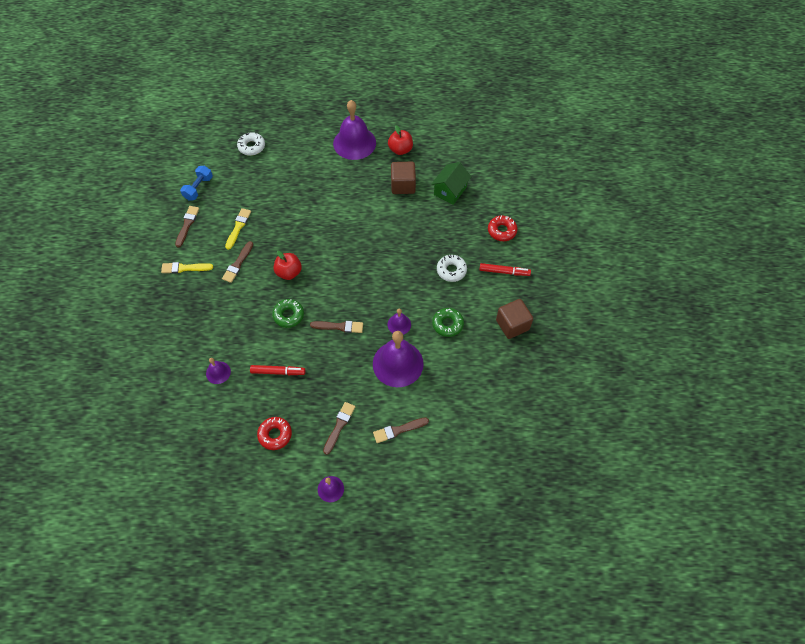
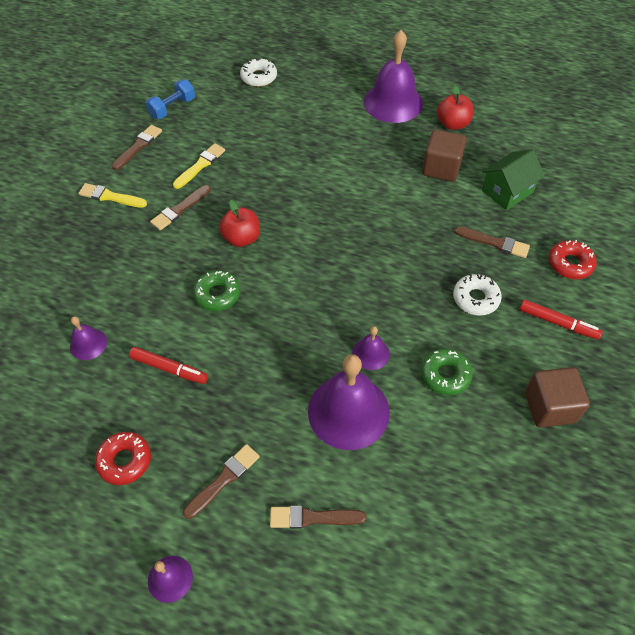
camera: 20 degrees right, 5 degrees down
(339, 326) = (282, 331): brown brush -> brown brush (495, 243)

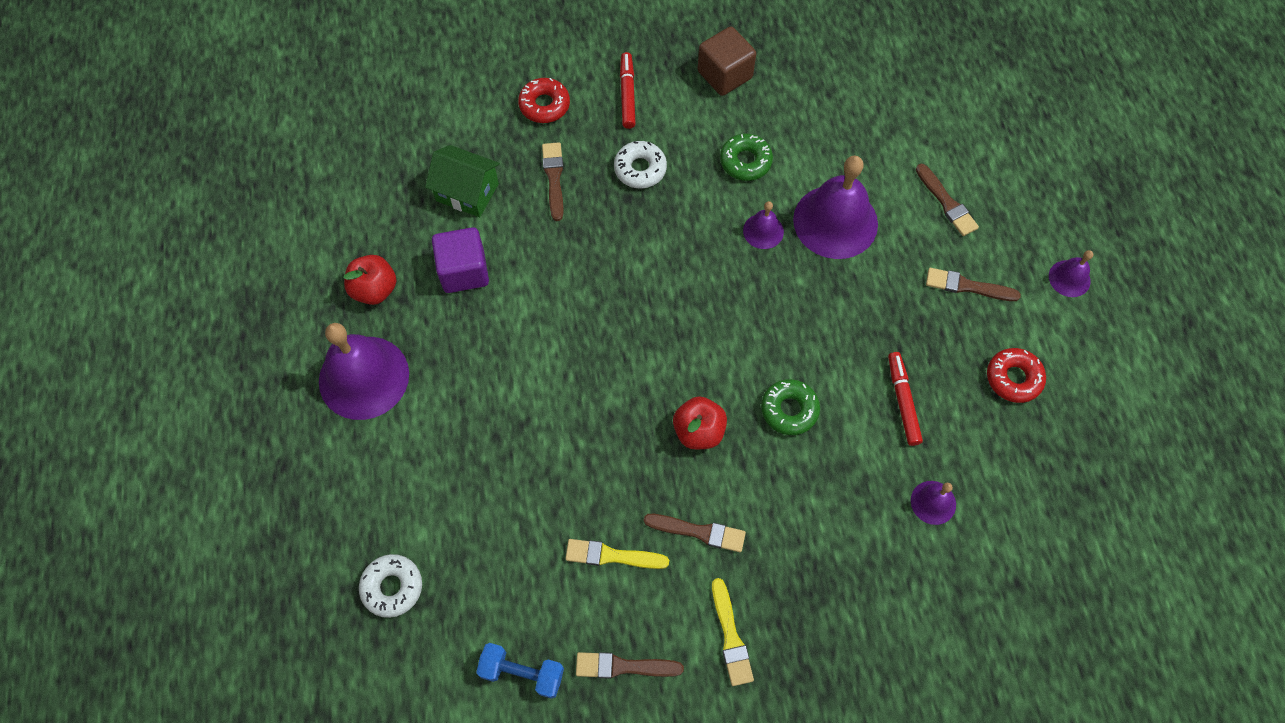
camera: 120 degrees left, 10 degrees up
(441, 168) = (464, 271): brown cube -> purple cube

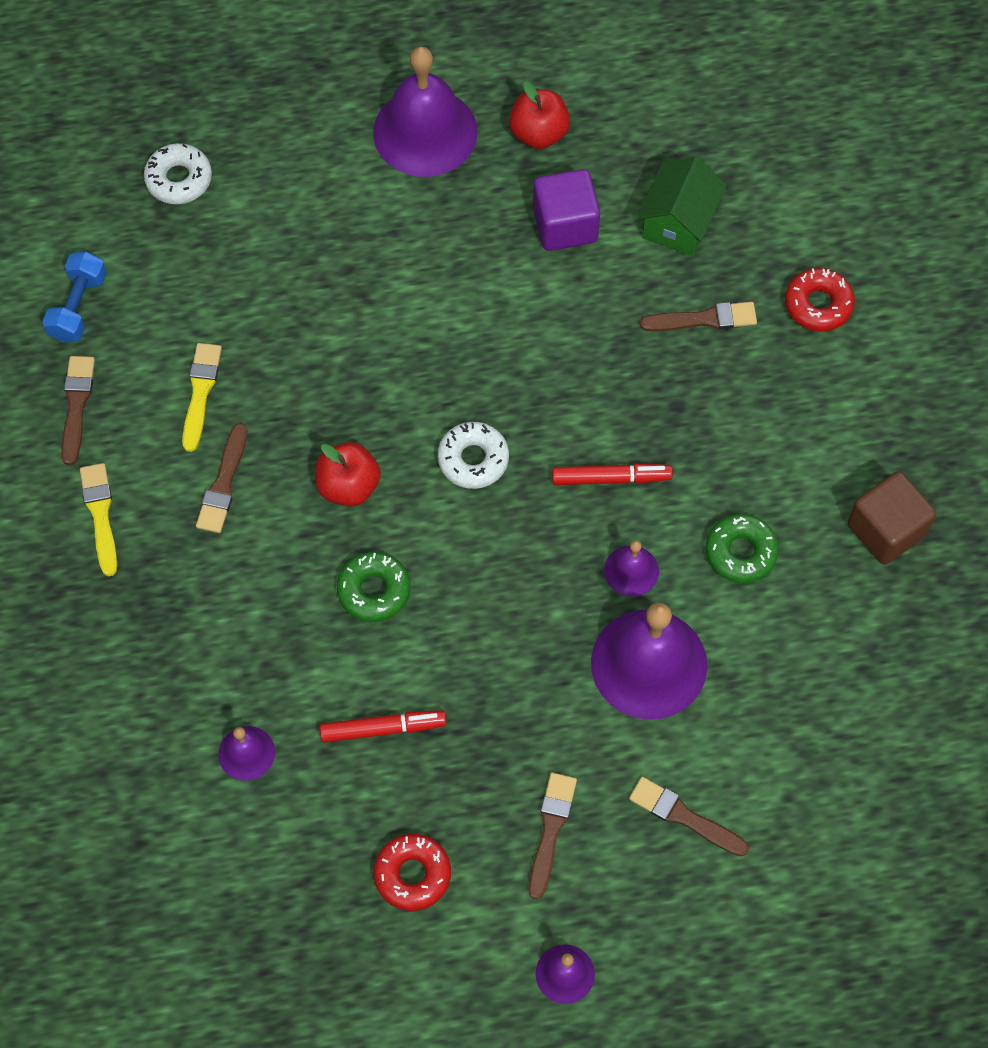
camera: 90 degrees right, 0 degrees up
(627, 94) = (843, 405): red marker -> red marker (611, 478)
(640, 169) = (722, 421): white donut -> white donut (473, 459)
(730, 636) = (100, 514): yellow brush -> yellow brush turned 90 degrees clockwise
(947, 203) = (684, 816): brown brush -> brown brush turned 60 degrees clockwise

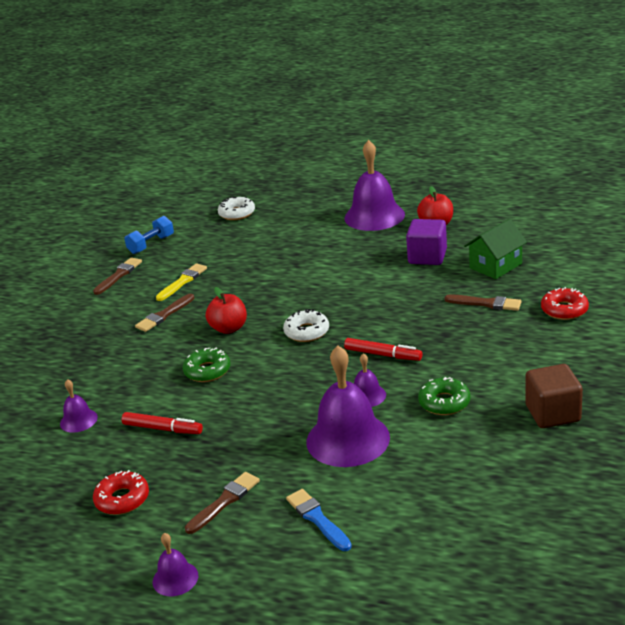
camera: 30 degrees right, 35 degrees down
(100, 514) = (93, 314): yellow brush -> none
(684, 816) = (317, 519): brown brush -> blue brush

